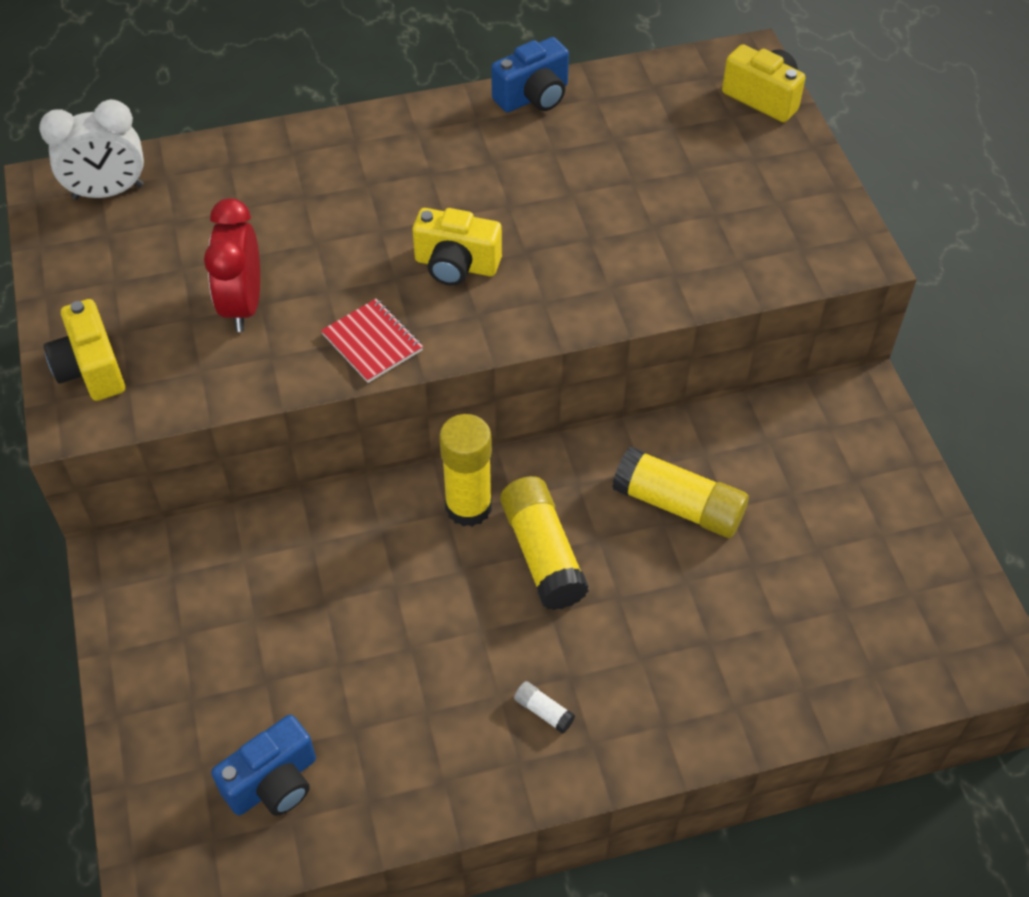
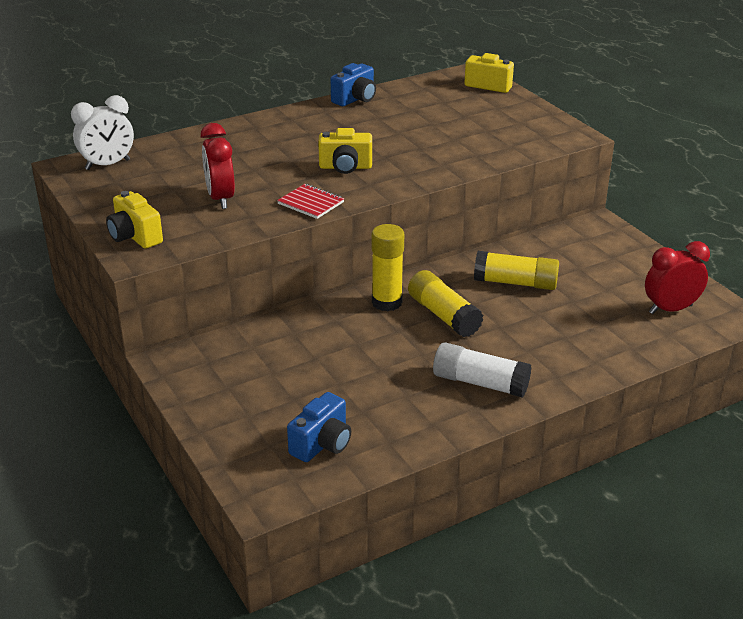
camera: 15 degrees left, 20 degrees down
(543, 711) = (480, 382): white glue stick -> white glue stick, size x2.31
(900, 618) = (670, 309): none -> red clock

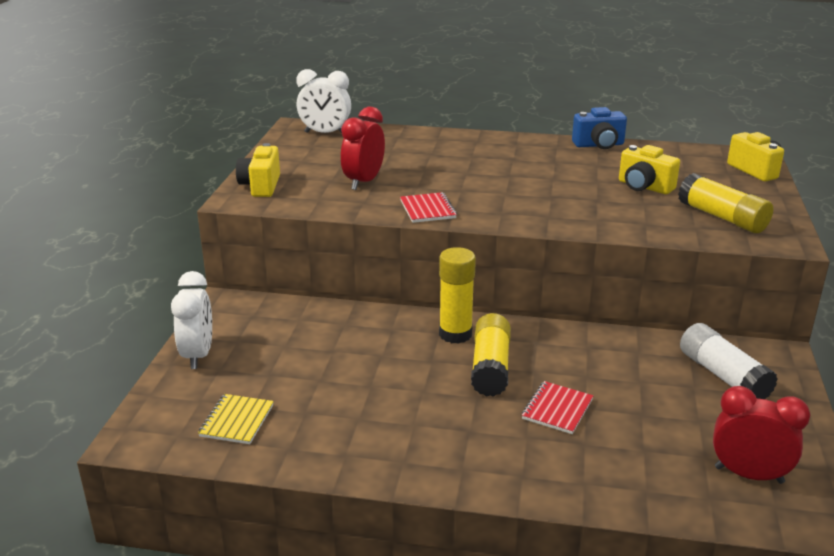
camera: 40 degrees right, 5 degrees down
(212, 414) = (198, 355): none -> white clock
(322, 444) = (237, 421): blue camera -> yellow notebook
(345, 167) = (502, 193): yellow camera -> yellow camera (644, 187)
(480, 382) = (439, 442): white glue stick -> white glue stick (723, 376)
(515, 283) = (603, 370): yellow glue stick -> yellow glue stick (722, 218)
(522, 323) = (557, 409): none -> red notebook

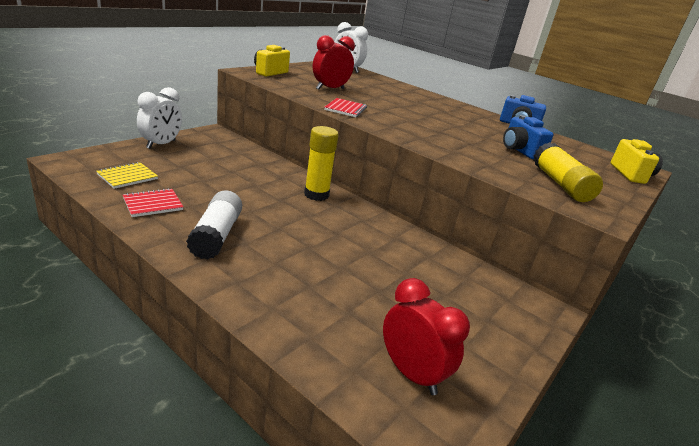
camera: 25 degrees right, 0 degrees up
(490, 367) = (312, 219): yellow glue stick -> none
(557, 409) = (321, 259): red notebook -> red notebook (153, 204)
(644, 187) = (519, 150): yellow camera -> blue camera
(723, 376) = (479, 300): white glue stick -> white glue stick (216, 235)

